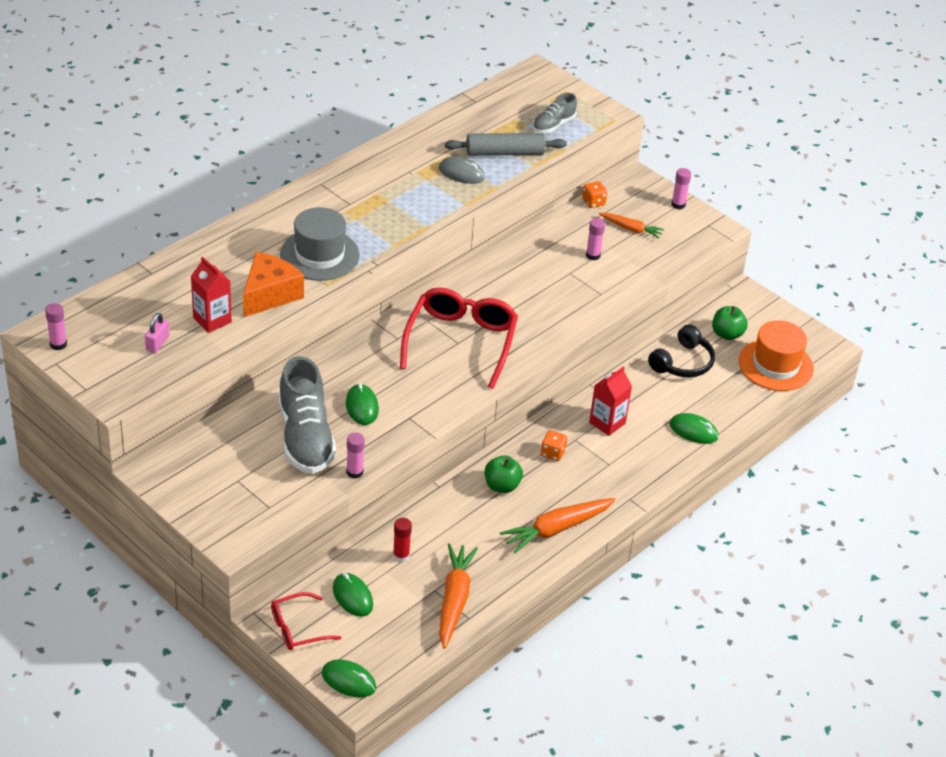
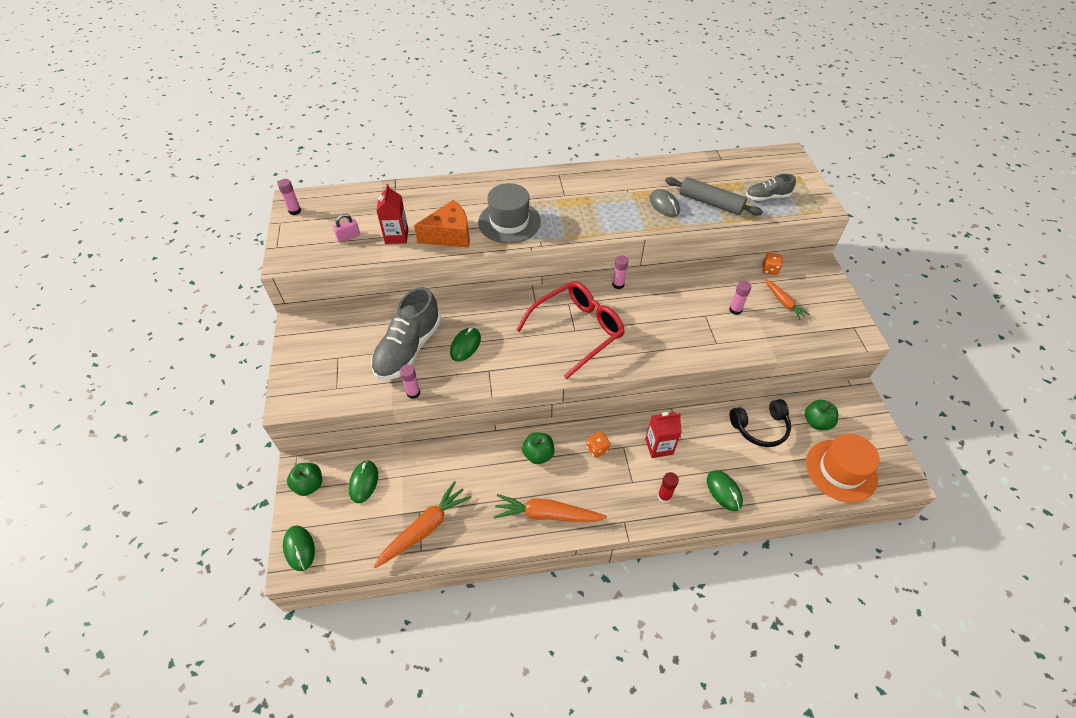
camera: 40 degrees right, 10 degrees up
(298, 628) = (309, 485): red glasses -> green apple
(401, 556) = (422, 469): red glue stick -> red glue stick (664, 496)
(678, 205) = (839, 300): pink glue stick -> pink glue stick (618, 284)

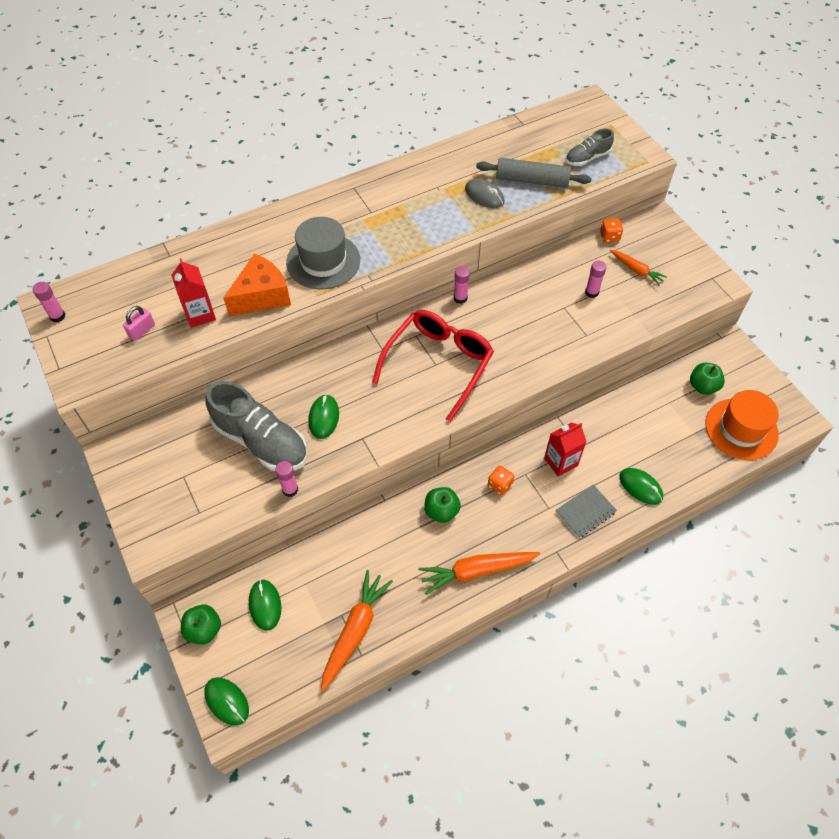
camera: 20 degrees left, 5 degrees up
(408, 349) = (261, 441): grey shoe -> grey shoe turned 60 degrees counterclockwise
(664, 496) = (585, 512): red glue stick -> grey notebook
(760, 428) = (652, 410): black headphones -> none

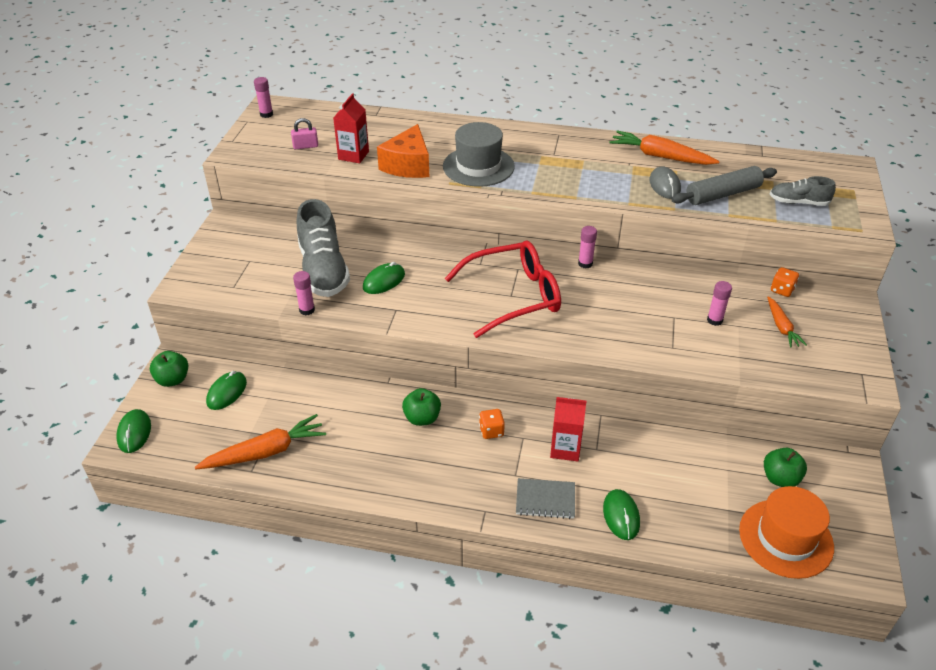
camera: 40 degrees right, 15 degrees down
(262, 296) = (408, 165): orange cheese -> orange cheese turned 105 degrees clockwise
(476, 571) = (401, 478): orange carrot -> orange carrot (660, 156)
(532, 180) = (722, 194): grey rolling pin -> grey rolling pin turned 75 degrees counterclockwise

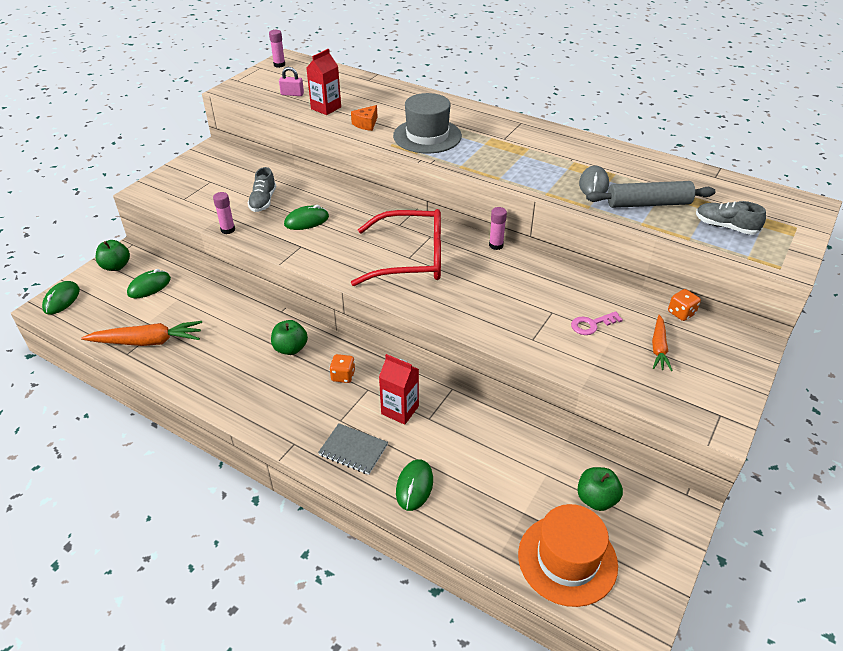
camera: 20 degrees right, 0 degrees up
(323, 270) = (263, 201): grey shoe -> grey shoe, size x0.53
(408, 165) = (366, 124): orange cheese -> orange cheese, size x0.53
(660, 156) = (607, 158): orange carrot -> none
(714, 320) = (591, 325): pink glue stick -> pink key

